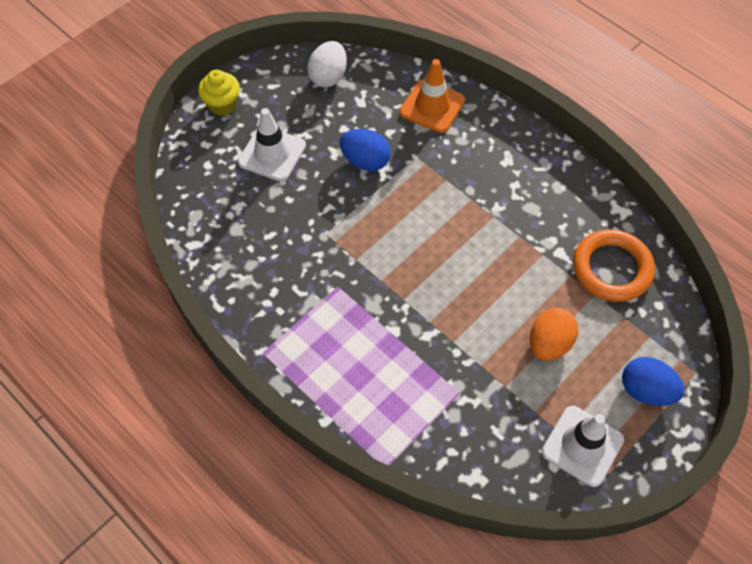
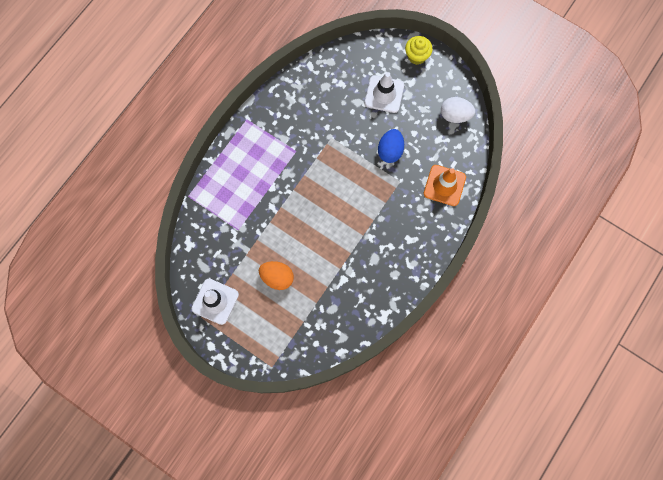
camera: 80 degrees right, 15 degrees up
(611, 269) = (337, 312): orange ring -> none
(646, 390) = (255, 337): blue egg -> none

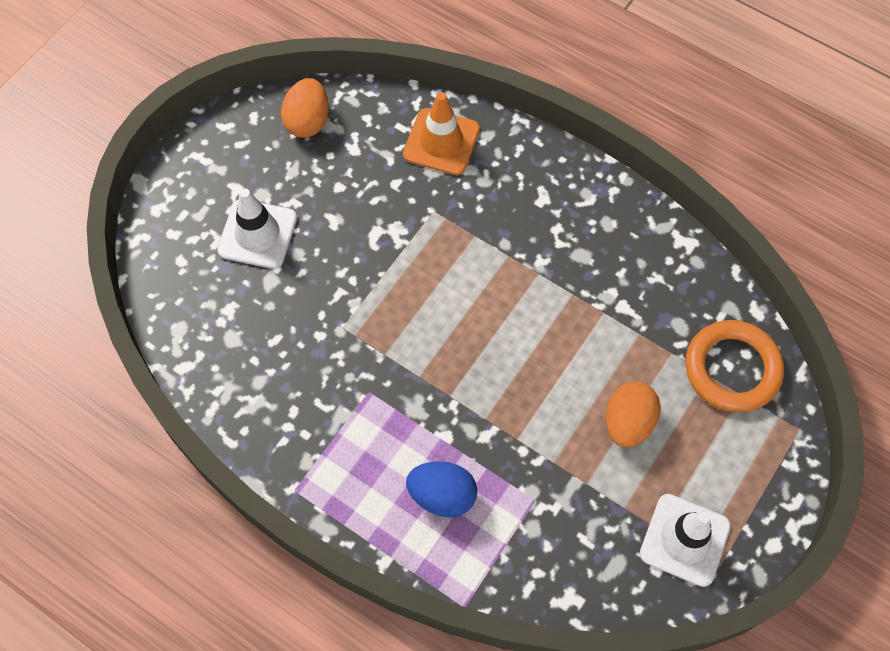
camera: 90 degrees left, 10 degrees down
(306, 335) = (732, 369): none -> orange ring
(390, 151) = (373, 226): blue egg -> blue egg (442, 495)
(417, 56) = (183, 178): yellow cupcake -> none
(455, 115) = (308, 121): white egg -> orange egg

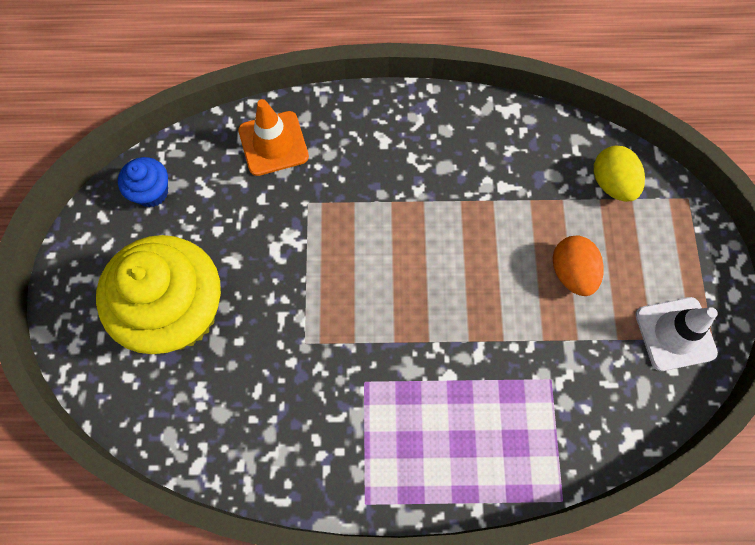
camera: 35 degrees left, 5 degrees up
(257, 234) = (178, 312): white traffic cone -> yellow cupcake
(308, 121) = (151, 192): orange egg -> blue cupcake
(442, 495) = (482, 425): blue egg -> none
(732, 369) = (612, 183): orange ring -> yellow egg

